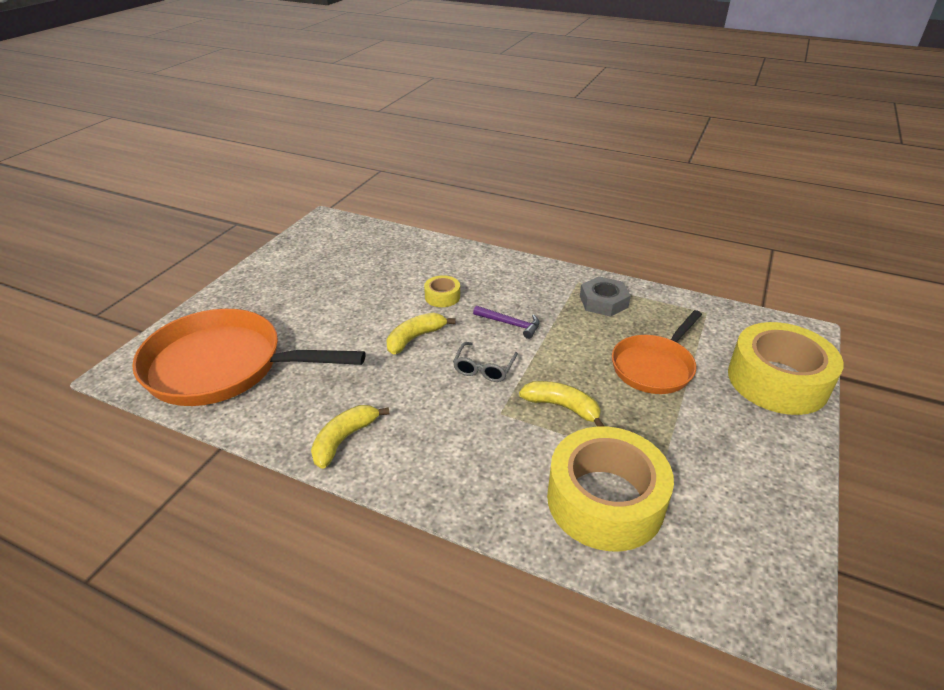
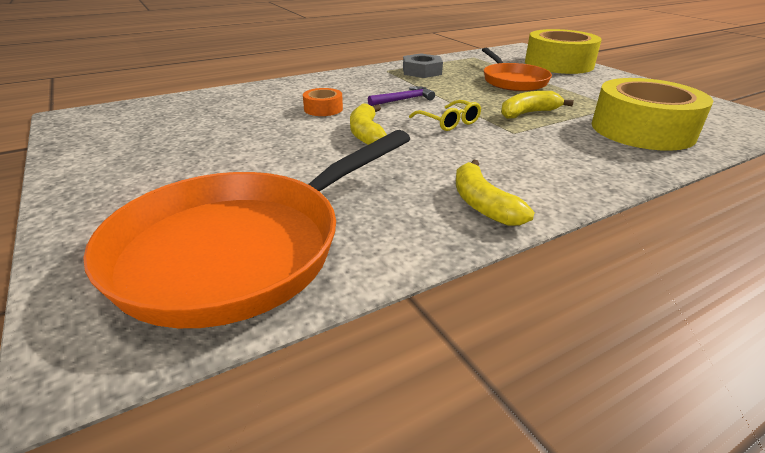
camera: 55 degrees left, 5 degrees down
(442, 297) = (323, 109): yellow tape -> orange tape
(484, 368) = (449, 122): grey glasses -> yellow glasses

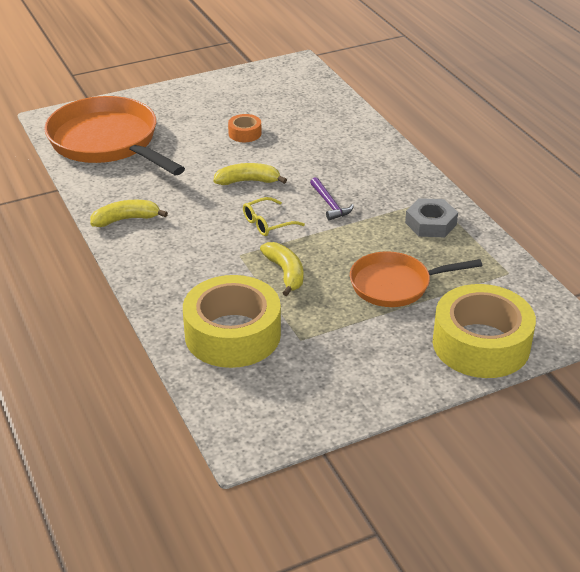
camera: 95 degrees right, 5 degrees up
(323, 109) = (307, 162): orange tape -> orange tape (245, 133)

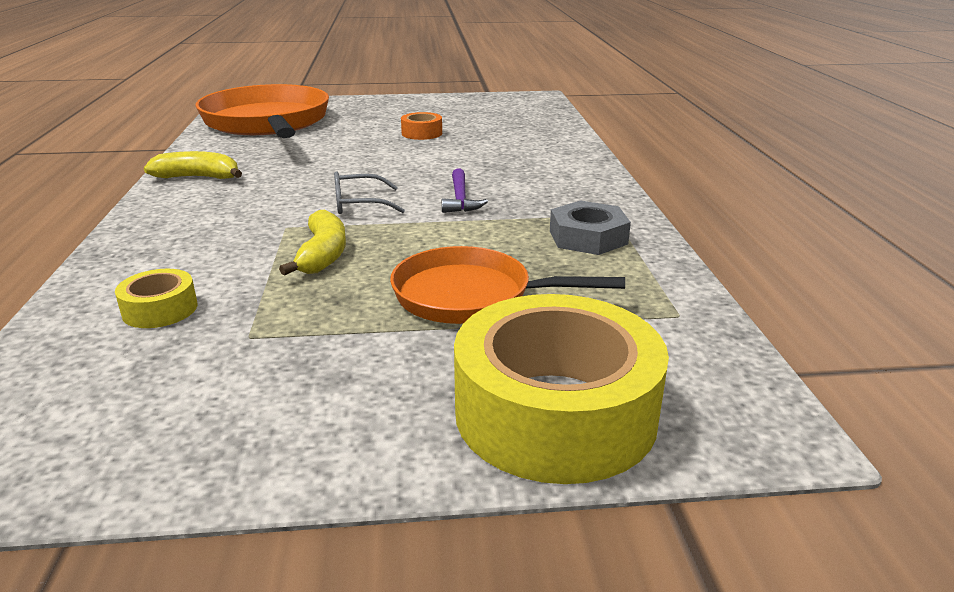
camera: 20 degrees right, 10 degrees down
(232, 334) = (160, 309): yellow tape -> yellow tape, size x0.44
(248, 181) = (380, 167): yellow banana -> none
(267, 223) = (359, 204): yellow glasses -> grey glasses

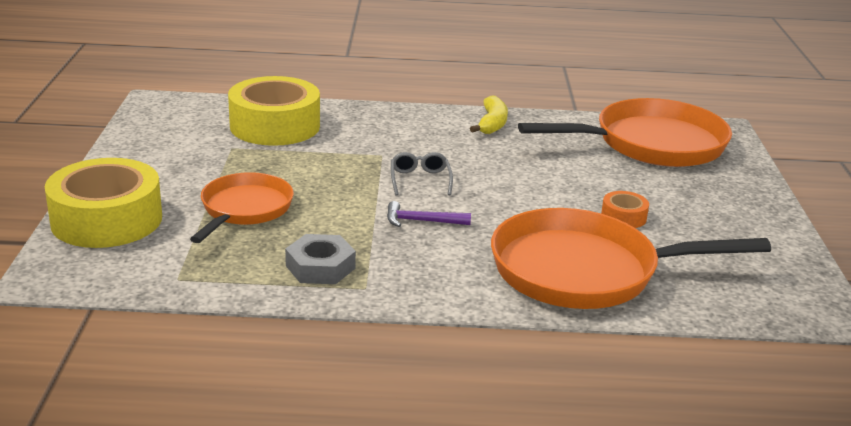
camera: 95 degrees right, 0 degrees up
(160, 309) = (275, 126): yellow tape -> yellow tape, size x2.27
(323, 255) = (329, 166): yellow banana -> none
(523, 145) = (584, 271): none -> orange pan

